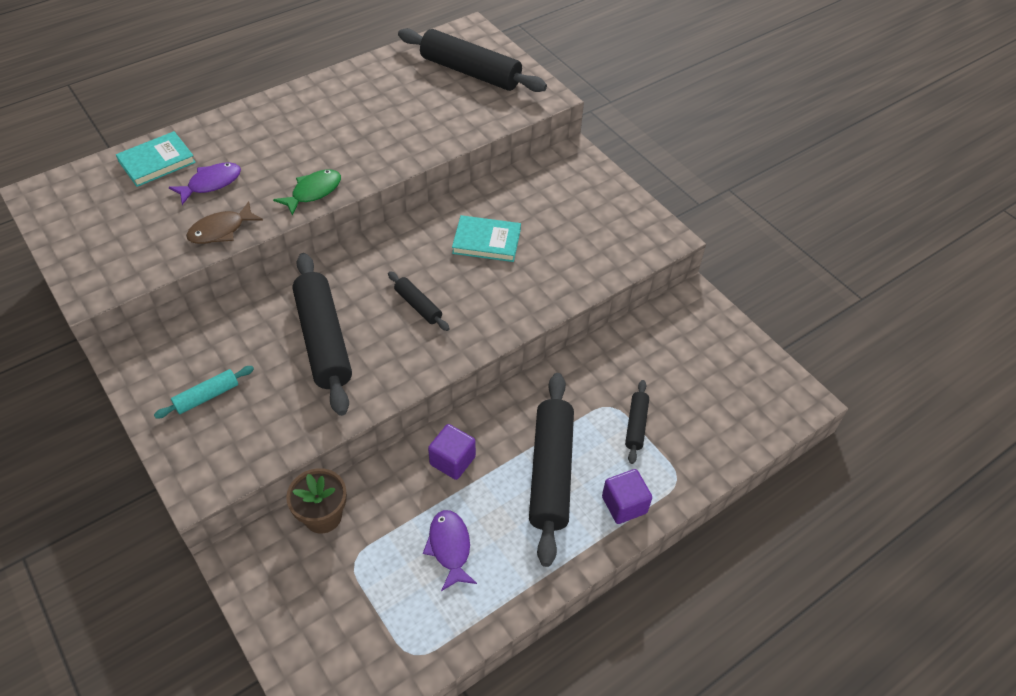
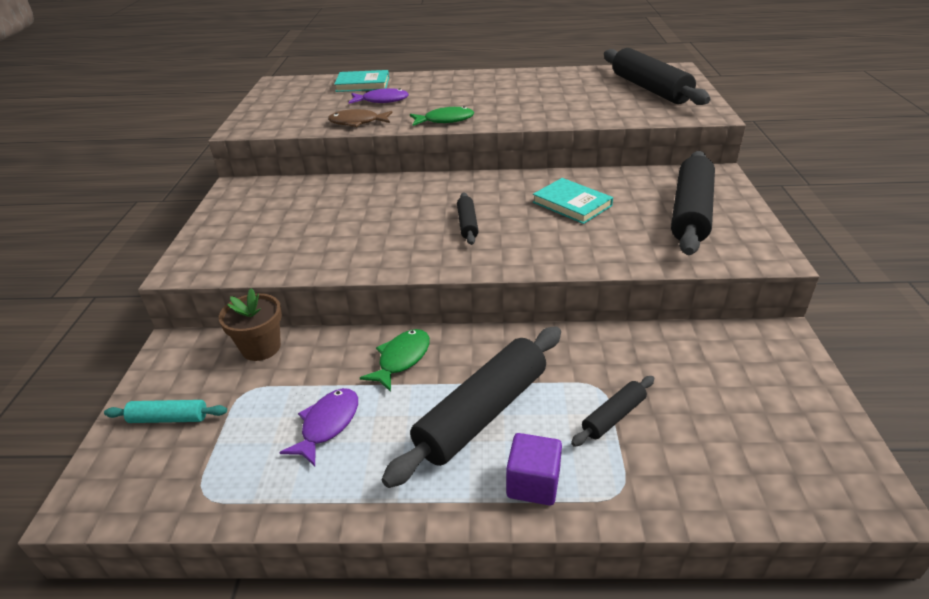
camera: 40 degrees right, 15 degrees down
(207, 396) = (255, 221): turquoise rolling pin -> turquoise rolling pin (169, 418)
(323, 340) = (370, 219): black rolling pin -> black rolling pin (690, 212)
(452, 460) = (401, 359): purple cube -> green fish

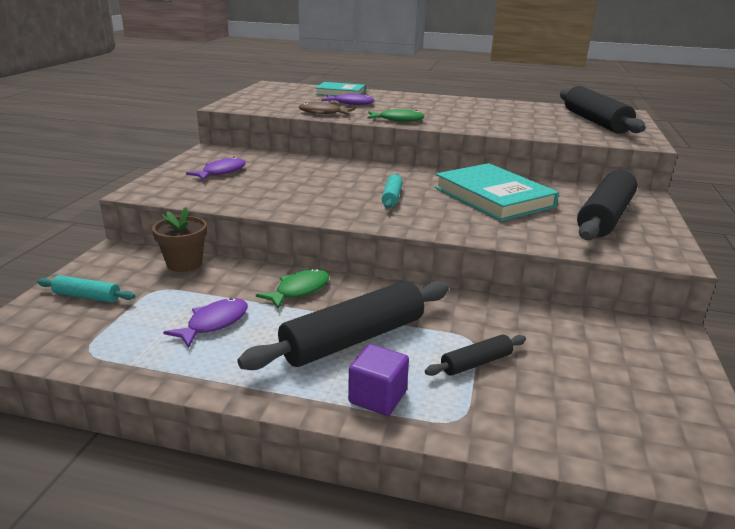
camera: 10 degrees right, 10 degrees down
(264, 220) = (221, 172): none -> purple fish
(467, 224) = (392, 197): black rolling pin -> turquoise rolling pin
(572, 204) = (493, 197): turquoise book -> turquoise book, size x1.66

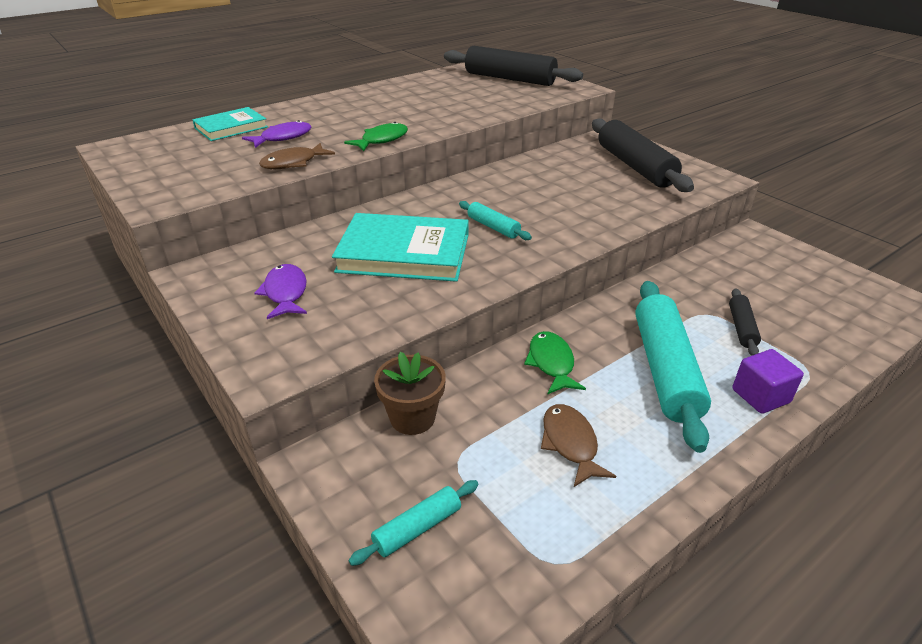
camera: 50 degrees left, 10 degrees up
(214, 323) = (570, 443): purple fish -> brown fish
(353, 339) = (665, 370): black rolling pin -> turquoise rolling pin
(493, 197) = (548, 185): turquoise book -> turquoise book (404, 253)

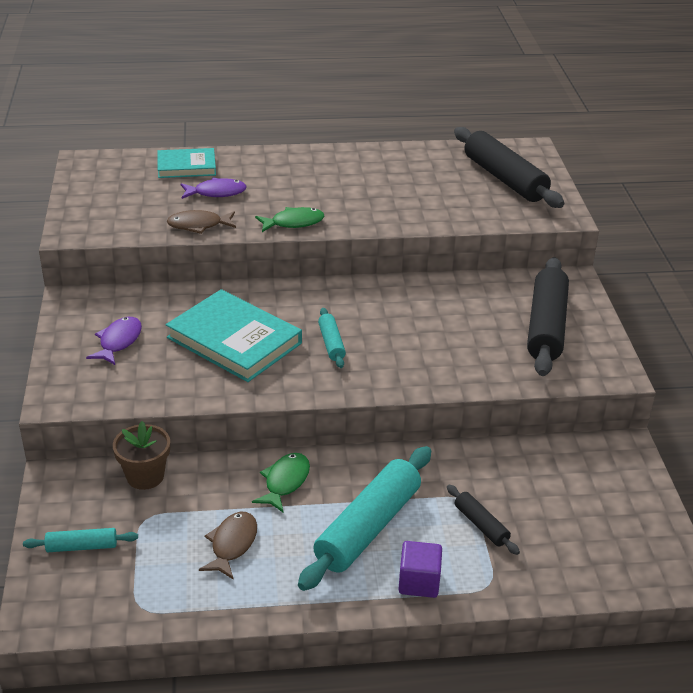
camera: 30 degrees right, 0 degrees up
(741, 328) = (481, 525): black rolling pin -> black rolling pin turned 75 degrees counterclockwise

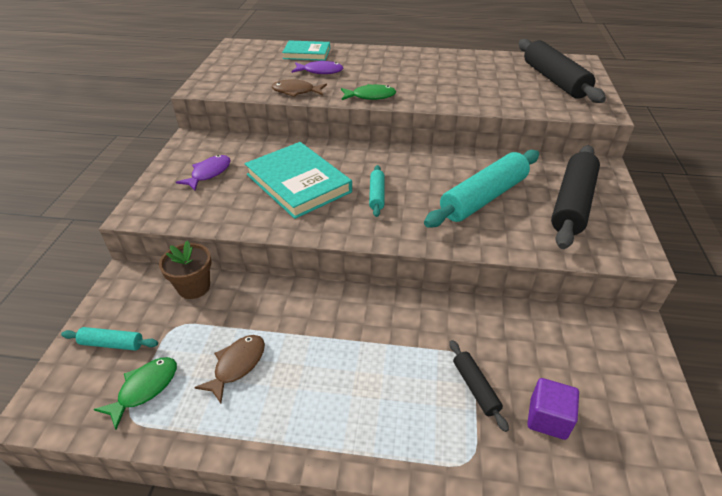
camera: 15 degrees right, 5 degrees up
(285, 482) = (306, 311): green fish -> green fish (145, 389)
(368, 527) = (365, 370): turquoise rolling pin -> turquoise rolling pin (483, 198)
(419, 582) = (397, 442): purple cube -> purple cube (548, 418)

